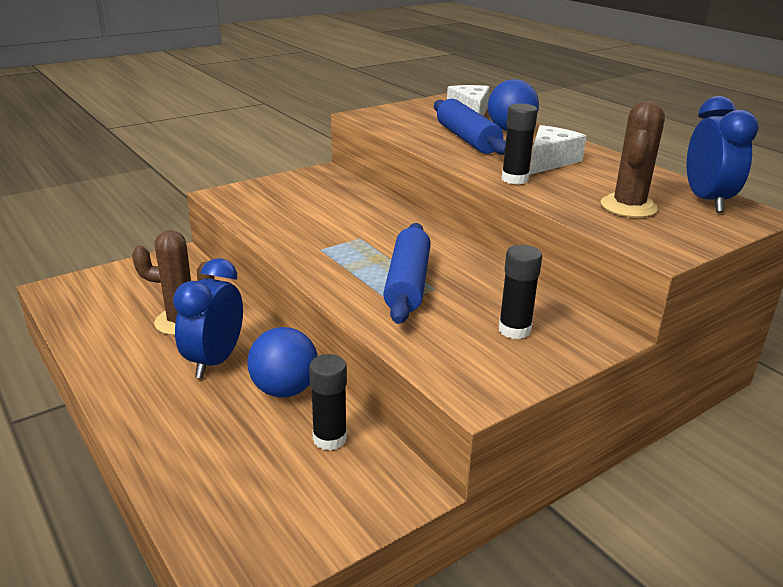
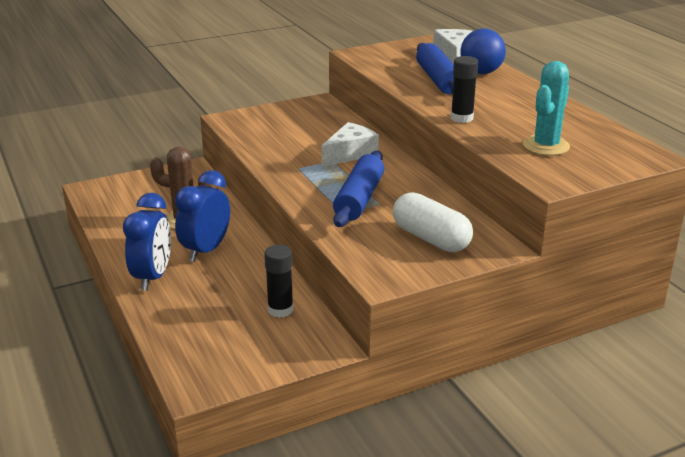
camera: 10 degrees right, 0 degrees up
(284, 390) = (254, 274): blue ball -> none
(514, 330) = (431, 238): black glue stick -> white capsule
(550, 161) = (501, 103): white cheese -> white cheese (350, 154)
(628, 206) = (546, 146): brown cactus -> turquoise cactus
(706, 201) = (617, 144): blue clock -> blue clock (152, 277)

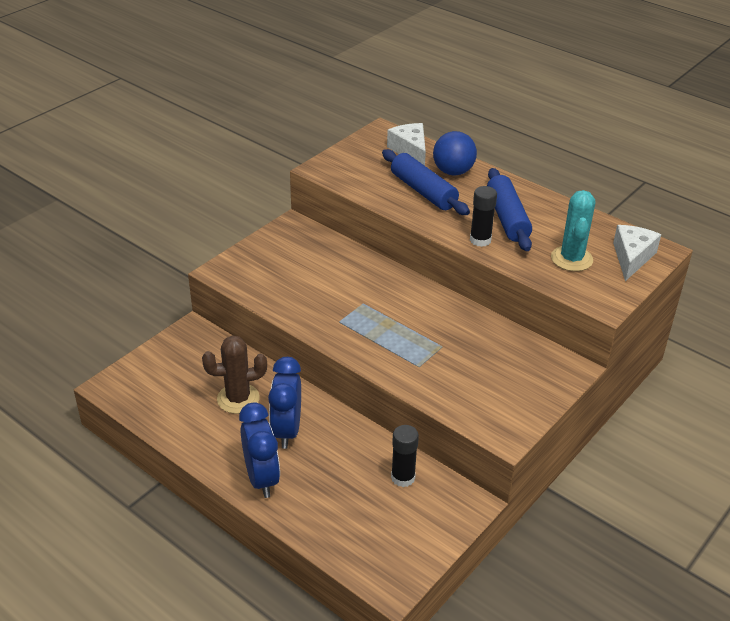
camera: 25 degrees left, 10 degrees up
(350, 154) = (372, 289): white cheese -> white cheese (631, 257)
(359, 199) = (421, 345): blue rolling pin -> blue rolling pin (507, 218)
(431, 238) = (512, 375): white capsule -> none

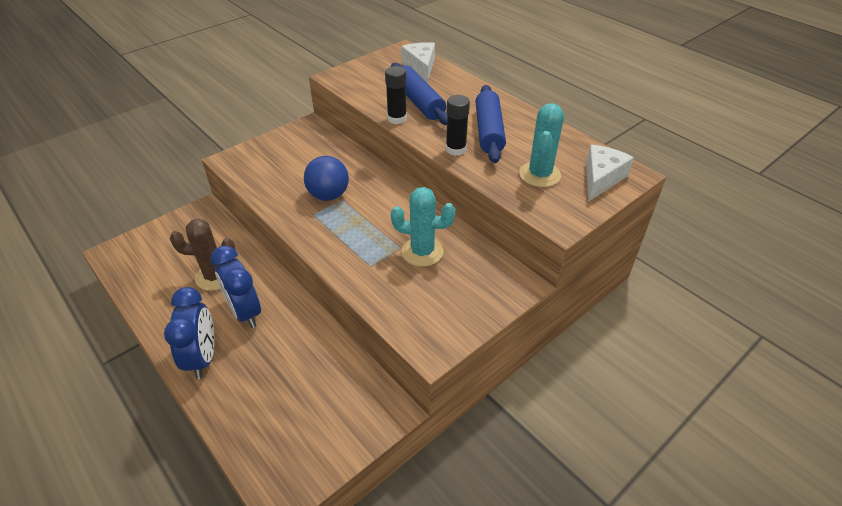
camera: 10 degrees right, 5 degrees up
(287, 430) = (245, 312): blue clock -> blue clock turned 45 degrees counterclockwise
(403, 477) = (334, 374): black glue stick -> black glue stick (397, 119)
(453, 171) = (452, 87): blue ball -> blue ball (328, 195)
(466, 347) = (422, 252): none -> turquoise cactus

